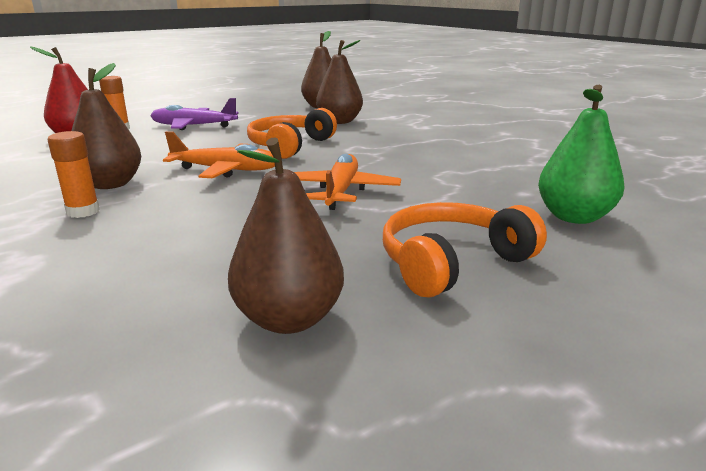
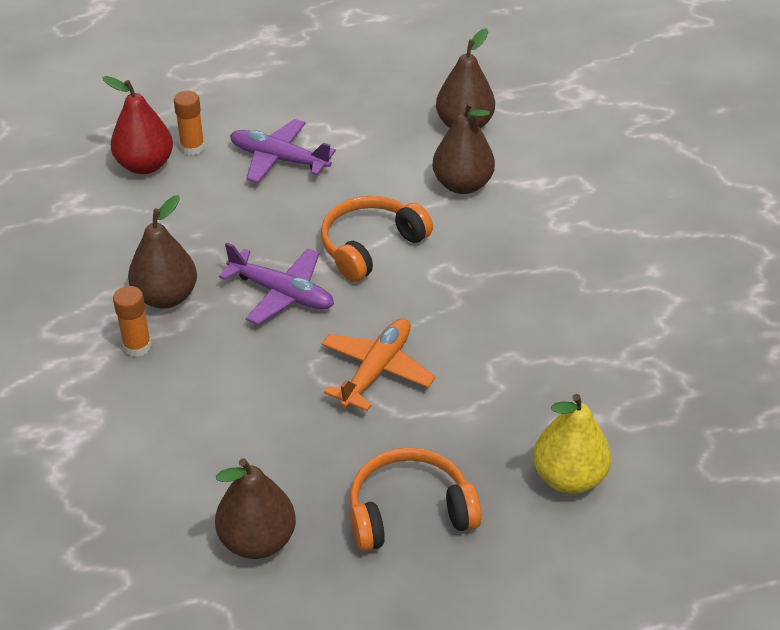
camera: 20 degrees right, 20 degrees up
(226, 170) = (282, 293): orange plane -> purple plane
(574, 217) = (568, 477): green pear -> yellow pear

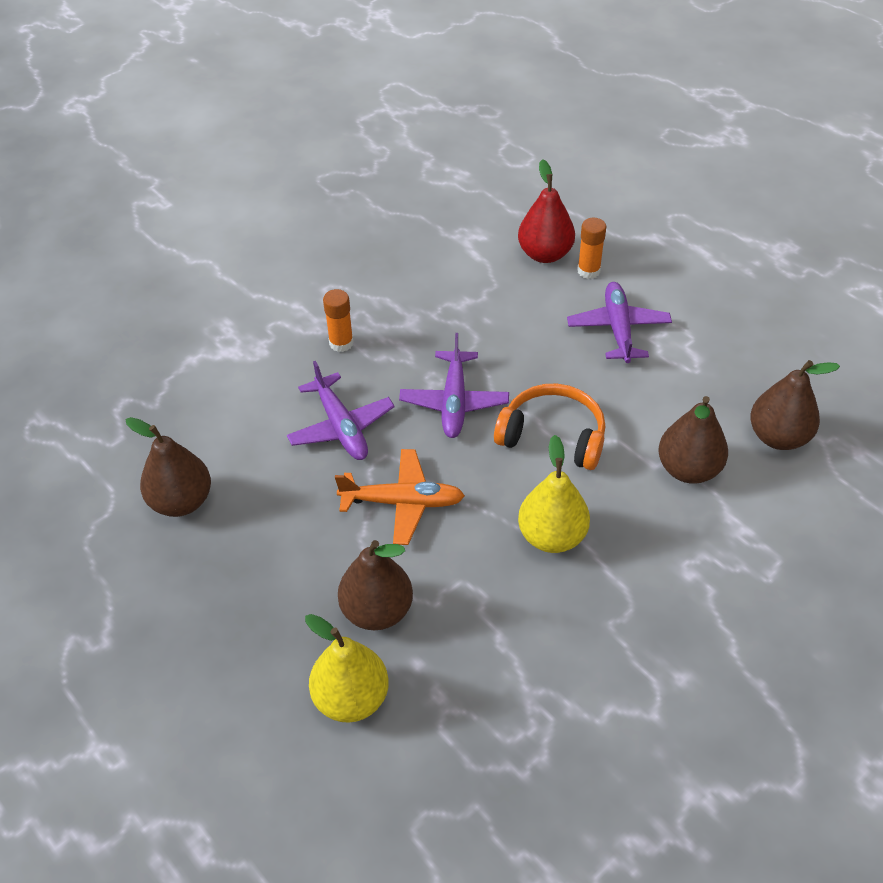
camera: 65 degrees right, 5 degrees up
(166, 297) = (404, 335): brown pear -> brown pear (377, 611)
(251, 383) = (341, 427): none -> purple plane
(409, 511) = (255, 590): orange headphones -> none
(478, 289) = (552, 536): none -> yellow pear

